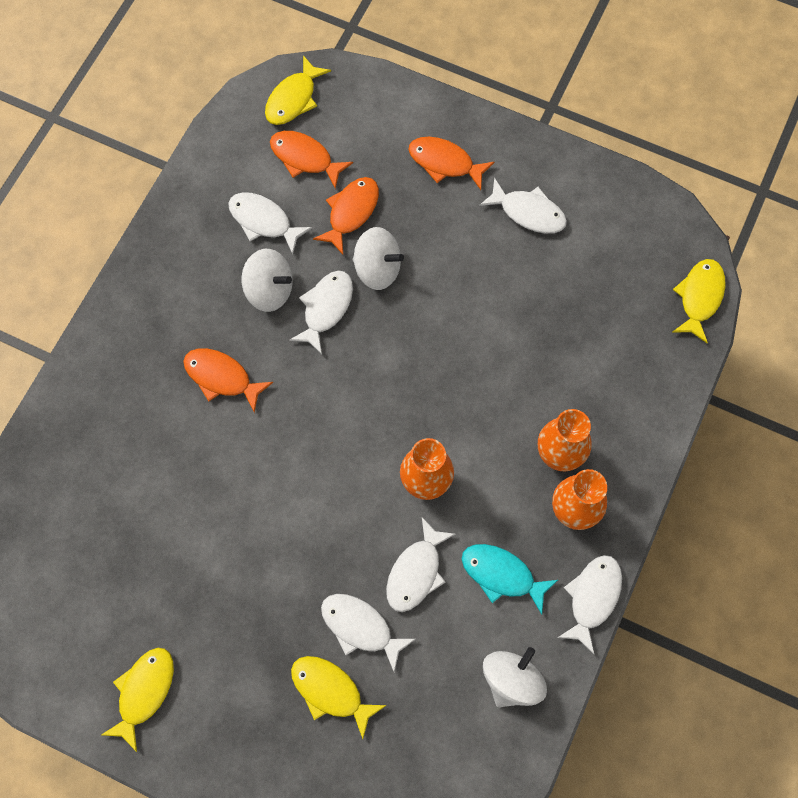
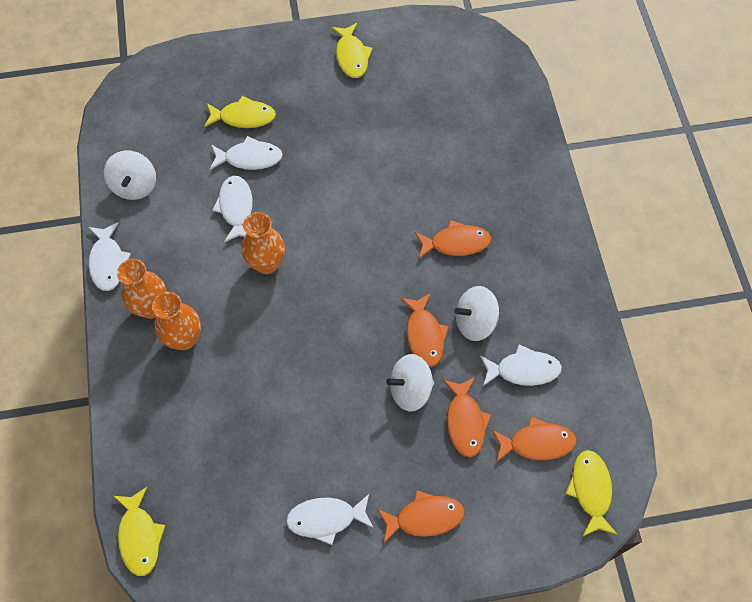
camera: 145 degrees right, 5 degrees down
(326, 308) = (424, 335): white fish -> orange fish
(502, 575) = (178, 239): turquoise fish -> none

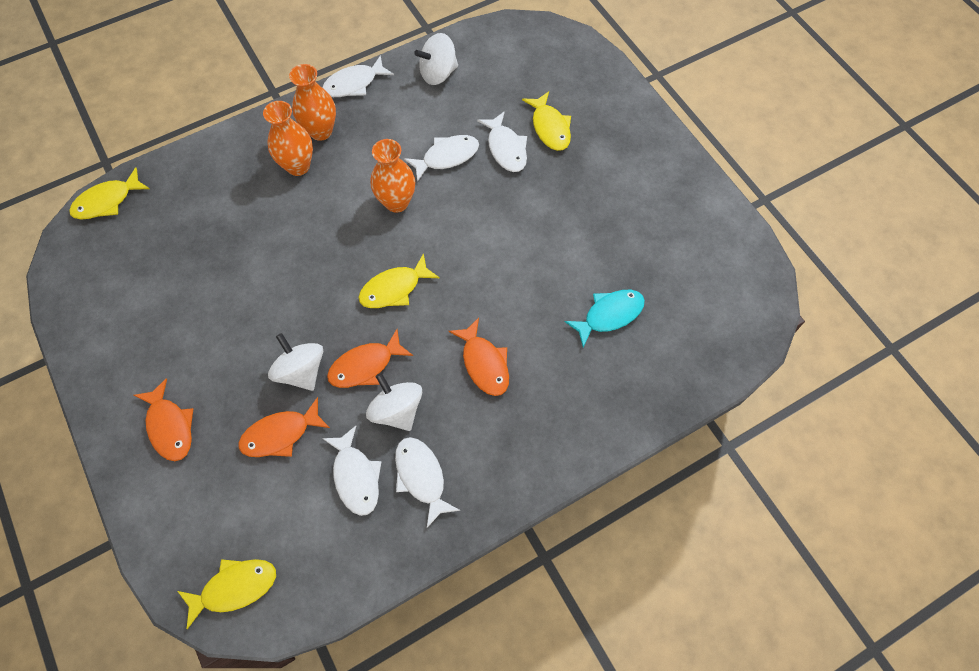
camera: 70 degrees right, 0 degrees up
(326, 518) = (151, 339): white fish -> white fish (421, 477)
(352, 56) = (670, 193): yellow fish -> yellow fish (394, 288)
(446, 139) = (609, 315): none -> turquoise fish
(537, 443) = (275, 514): orange fish -> none

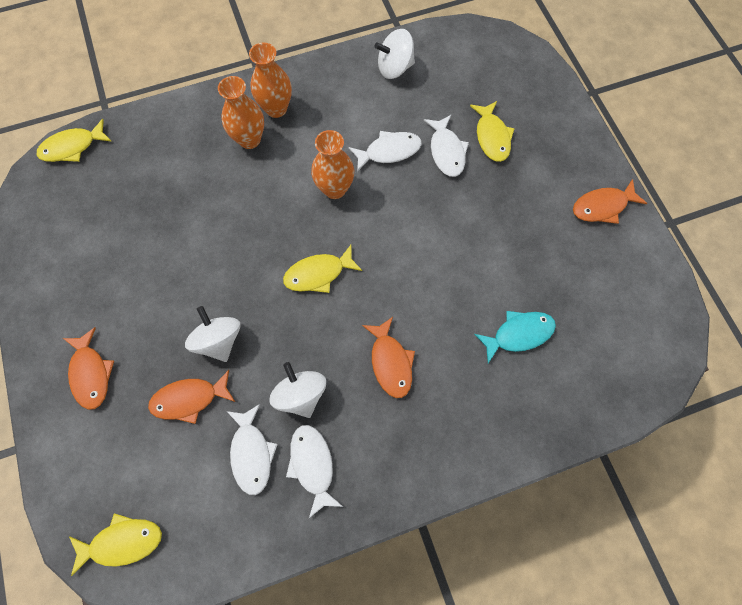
camera: 10 degrees right, 5 degrees up
(354, 84) = (314, 67): white fish -> none
(365, 366) = (279, 345): orange fish -> orange fish (602, 206)

